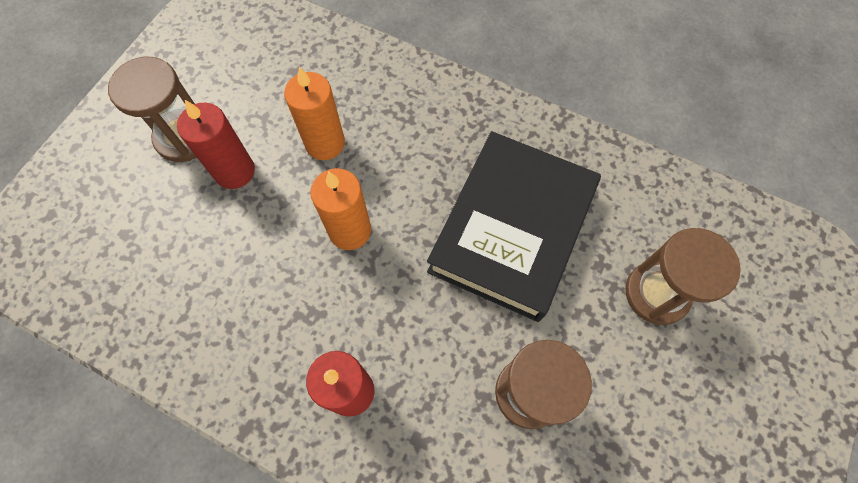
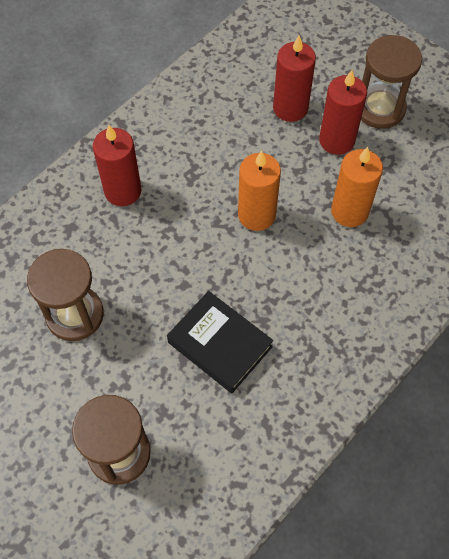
camera: 105 degrees right, 5 degrees down
(194, 228) = (290, 108): none -> red candle
(511, 230) = (220, 344): black book -> black book, size x0.57

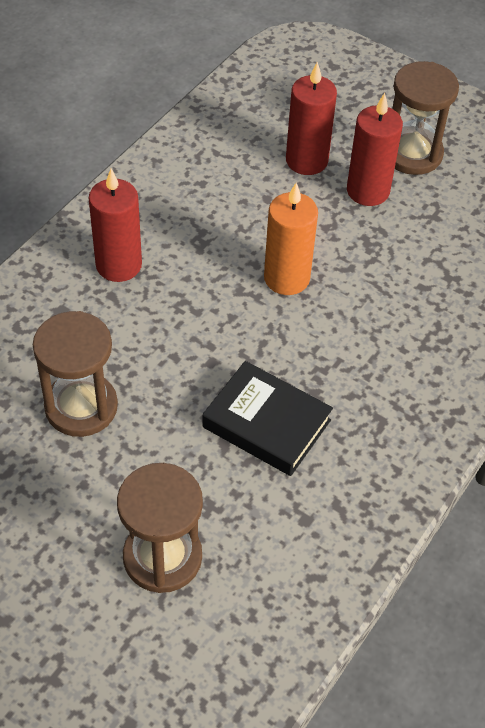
camera: 10 degrees left, 10 degrees down
(349, 211) = (397, 265): orange candle -> none

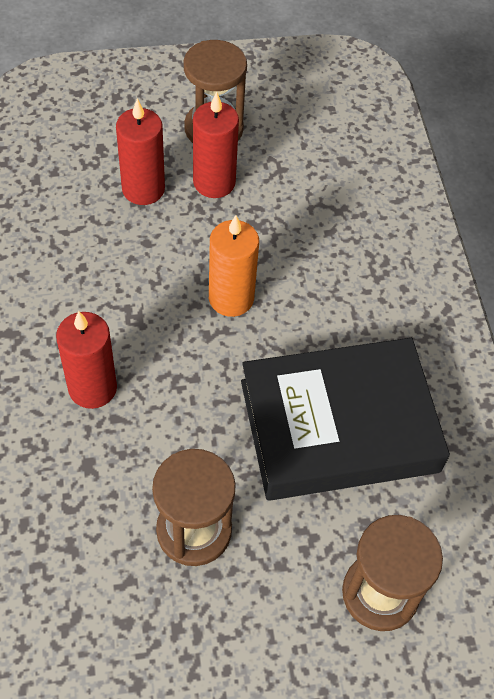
camera: 45 degrees left, 5 degrees up
(266, 423) = (339, 426): black book -> black book, size x1.75

